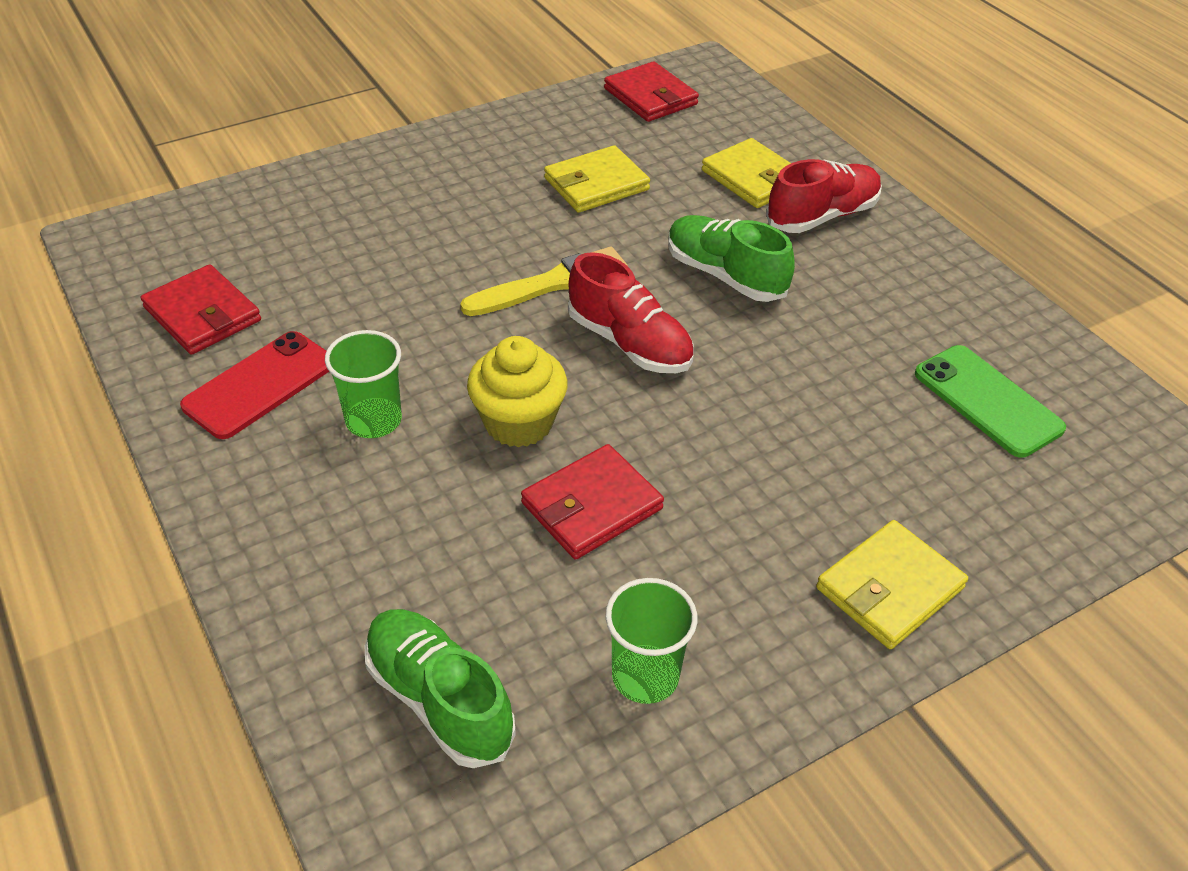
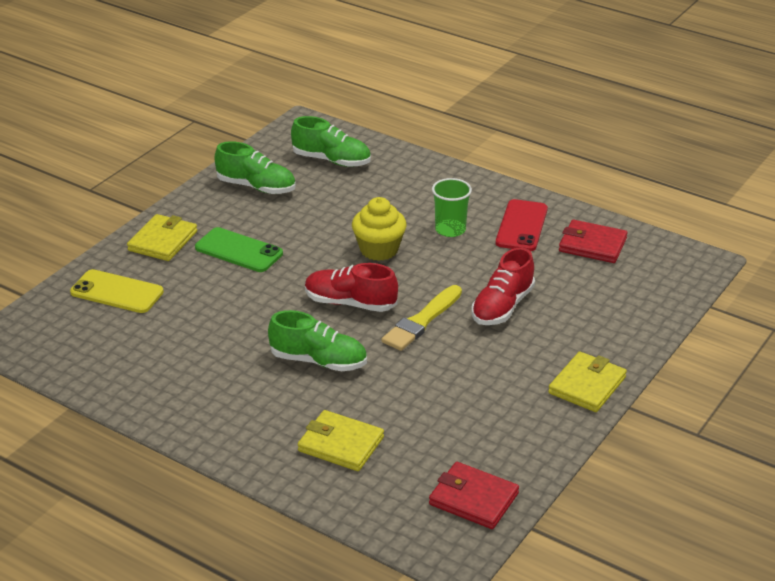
camera: 155 degrees right, 10 degrees down
(592, 506) = (317, 229): red wallet -> none
(596, 184) = (450, 399): yellow wallet -> yellow wallet (587, 385)
(645, 676) = (256, 187): green cup -> green shoe
(822, 216) = (274, 428): red shoe -> red shoe (502, 307)
(987, 401) = (128, 336): green phone -> green phone (238, 251)
(996, 494) = (117, 292): none -> yellow phone

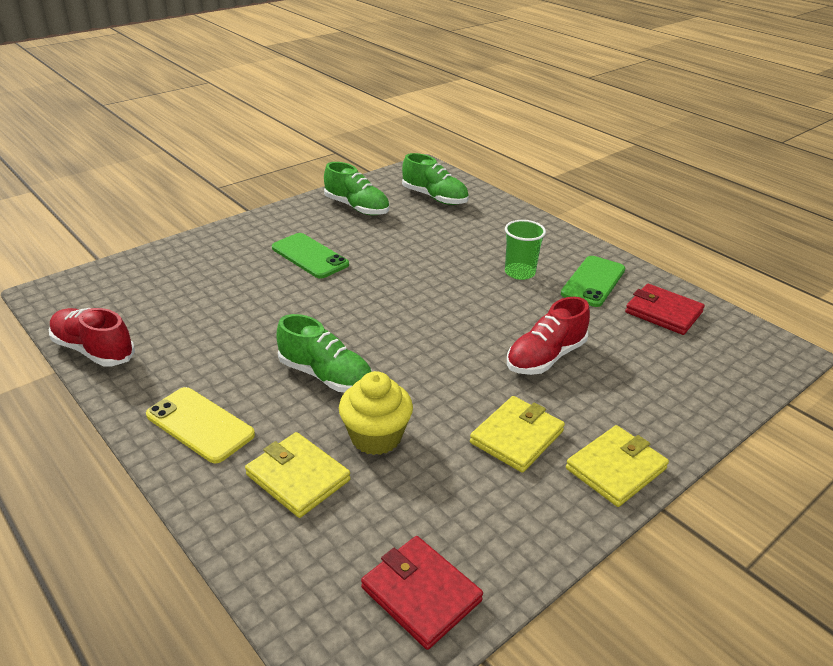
camera: 15 degrees right, 0 degrees up
(117, 292) = (178, 272): yellow phone -> yellow phone (200, 425)
(162, 241) = (248, 236): yellow wallet -> yellow wallet (516, 437)
(350, 303) = (388, 323): red shoe -> red shoe (94, 350)
(379, 250) = (441, 278): yellow cupcake -> yellow cupcake (376, 437)
(421, 321) = (453, 355): yellow brush -> none
(521, 226) = (593, 281): red phone -> green phone

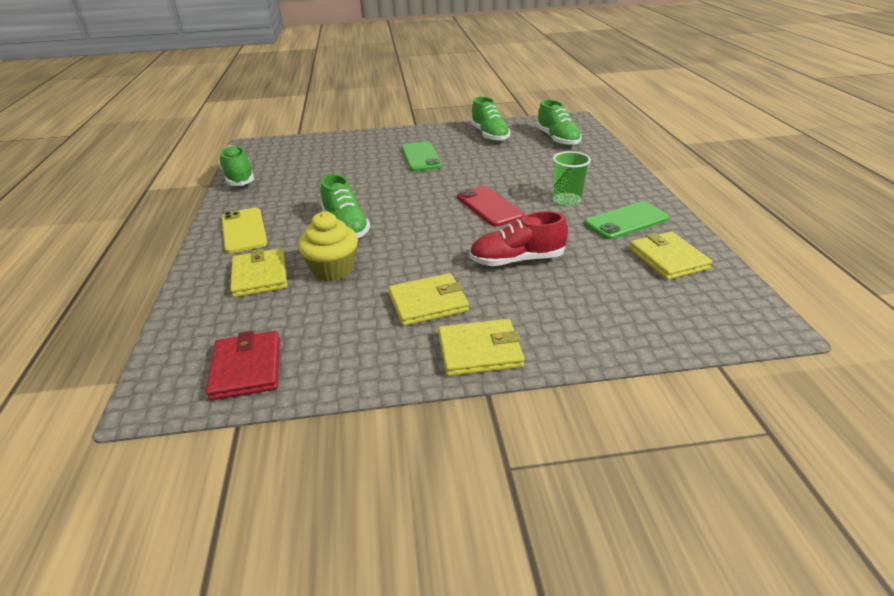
camera: 35 degrees right, 0 degrees up
(94, 350) = (239, 178): red shoe -> green shoe
(454, 301) = (489, 206): none -> red phone
(663, 312) = (668, 259): red wallet -> yellow wallet

